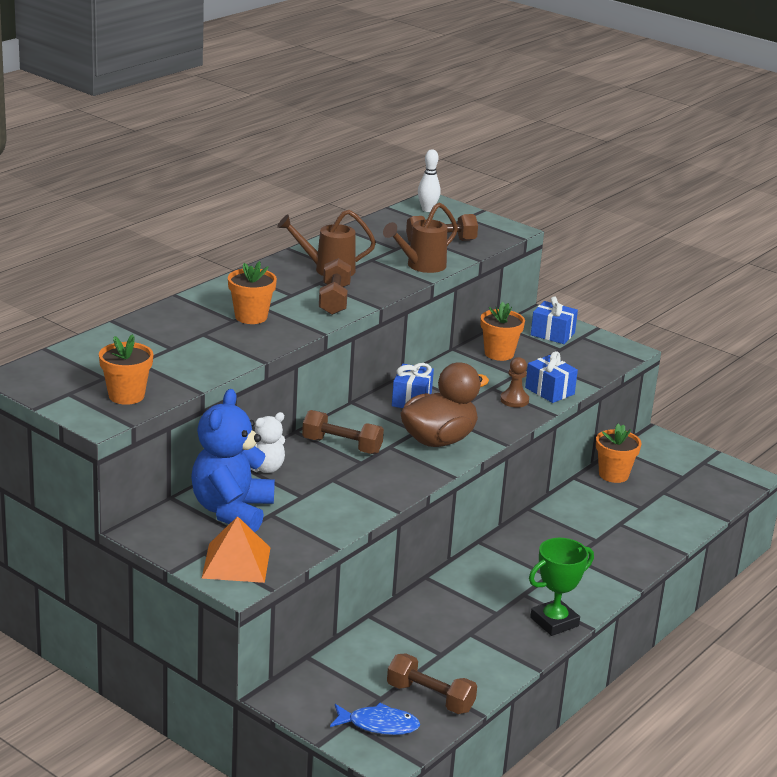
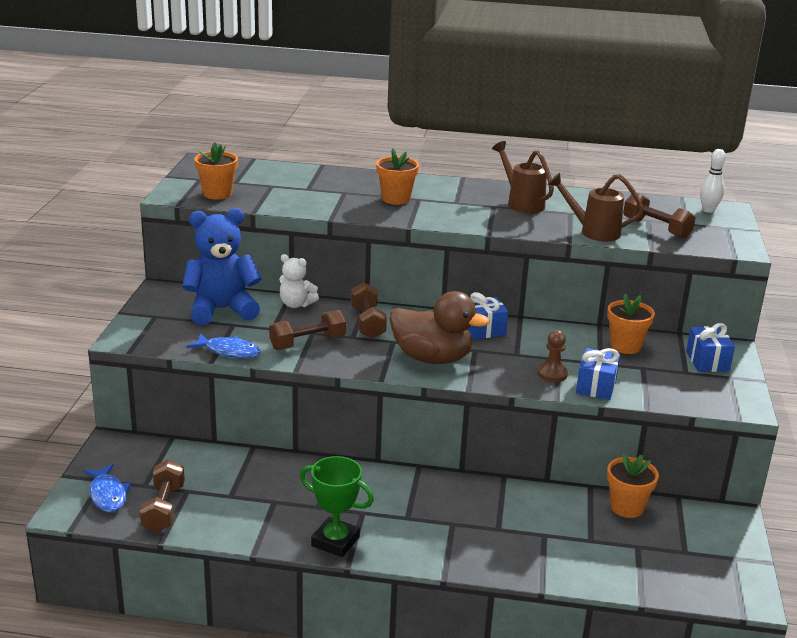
camera: 60 degrees right, 0 degrees up
(236, 562) = (152, 330): orange pyramid -> none
(326, 533) = (229, 351): none -> blue fish
(334, 300) = (472, 217): brown dumbbell -> brown dumbbell (307, 343)

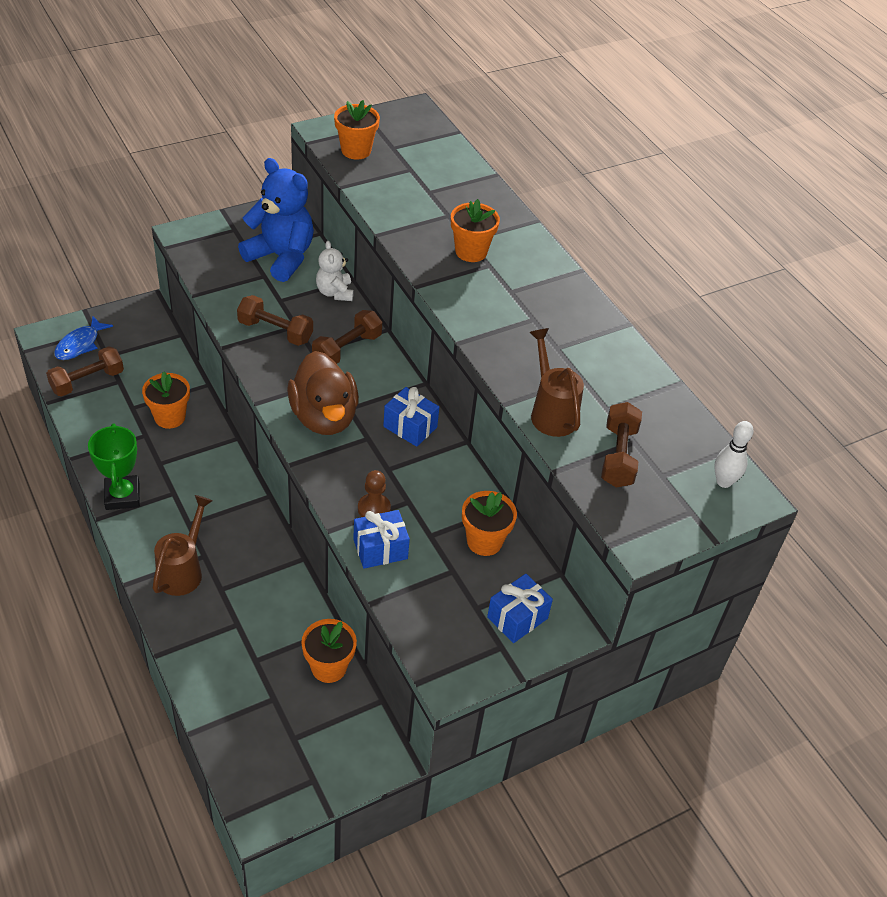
camera: 50 degrees right, 20 degrees up
(229, 351) = (218, 296): blue fish -> none
(268, 480) = (170, 417): none -> orange flower pot
(521, 203) = (564, 335): brown watering can -> brown watering can (183, 570)

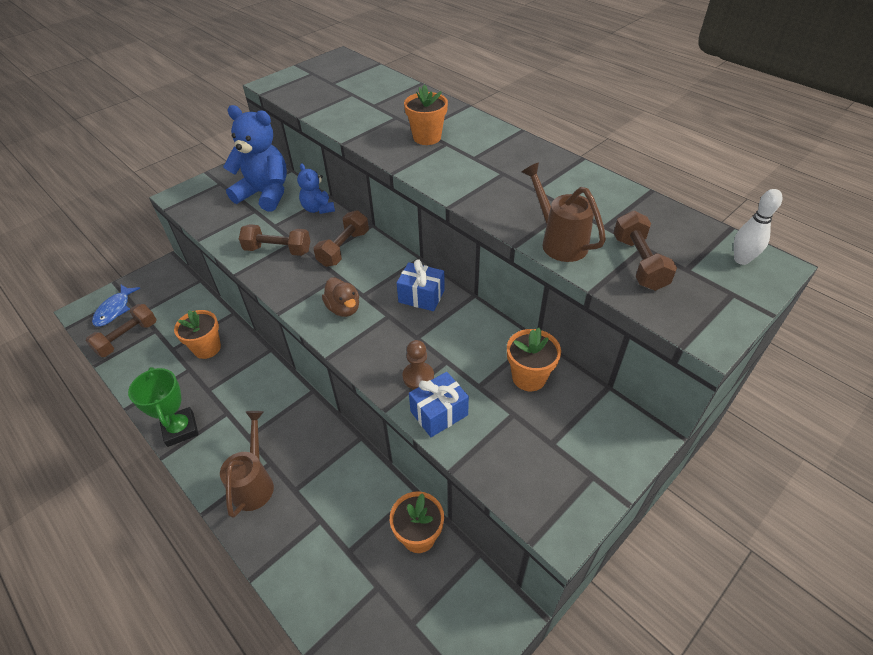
camera: 10 degrees left, 0 degrees up
(324, 417) = (344, 308): brown duck -> brown duck, size x0.55
(335, 292) = (318, 209): white teddy bear -> blue teddy bear
(356, 150) = (302, 91): orange flower pot -> none
(517, 618) = (593, 441): blue gift -> none

